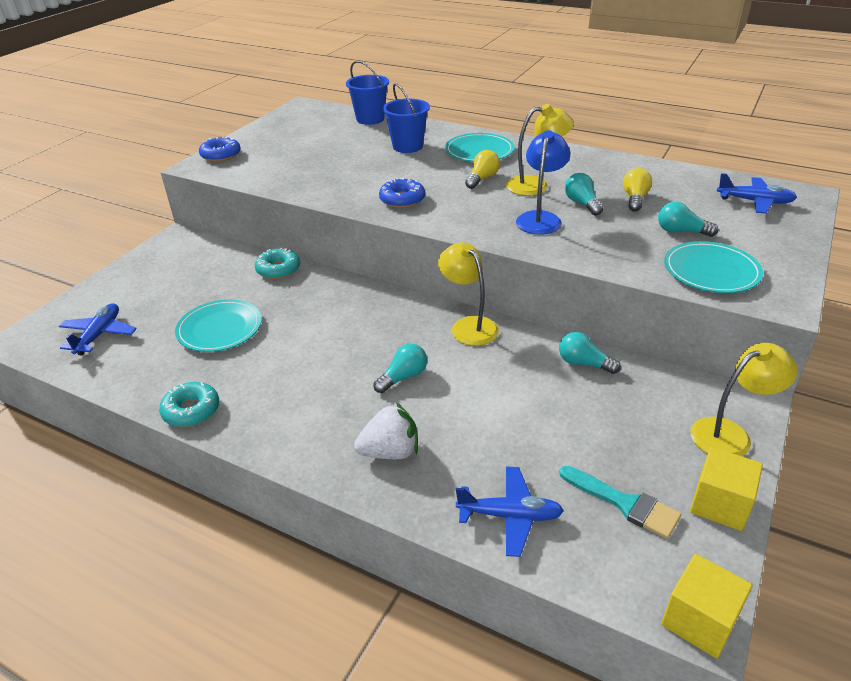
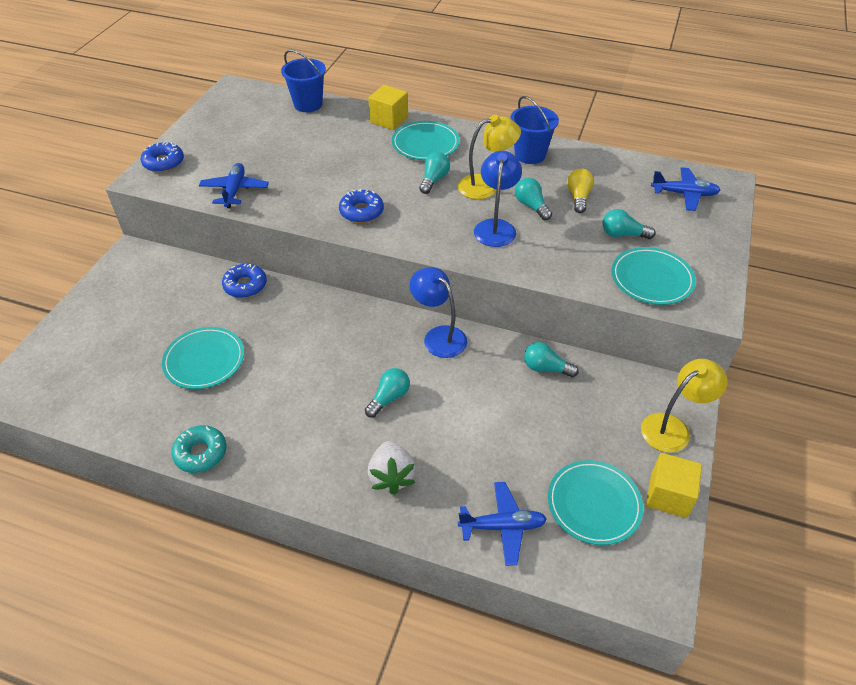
camera: 10 degrees left, 10 degrees up
(99, 335) = (85, 378): blue plane -> blue plane (235, 190)
(278, 269) = (245, 285): turquoise donut -> blue donut
(390, 452) = (391, 476): white strawberry -> white strawberry turned 105 degrees clockwise
(407, 146) = (353, 141): blue bucket -> blue bucket (530, 155)
(468, 326) = (439, 336): yellow lamp -> blue lamp
(482, 179) = (434, 180): yellow light bulb -> turquoise light bulb
(625, 503) = (594, 504): turquoise brush -> turquoise plate
(699, 620) = (659, 600): yellow cube -> yellow cube (389, 120)

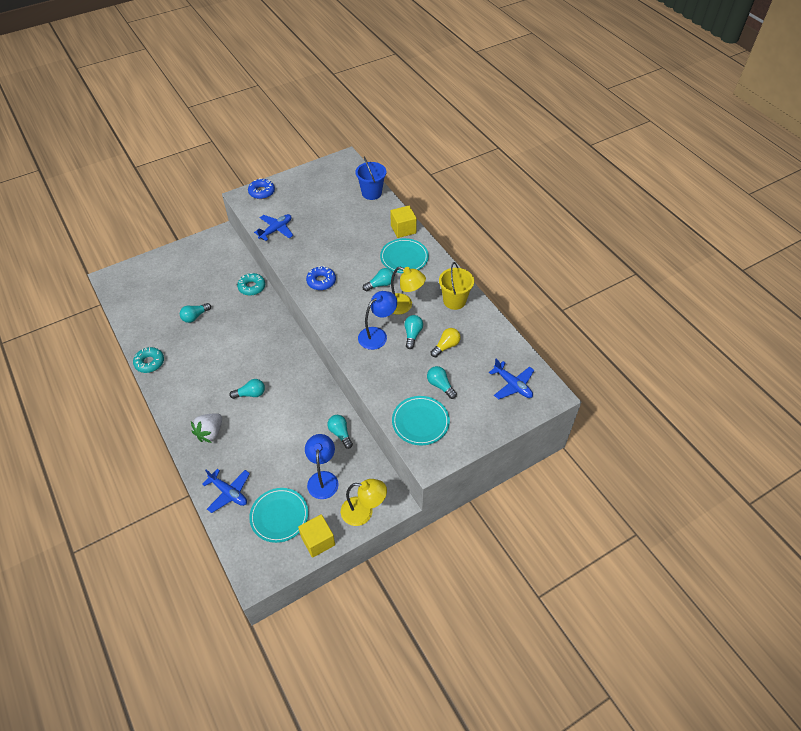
camera: 40 degrees right, 5 degrees up
(204, 360) = (195, 316): turquoise plate -> turquoise light bulb
(245, 285) = (252, 287): blue donut -> turquoise donut
(439, 336) = (309, 378): blue lamp -> blue lamp (323, 478)
(530, 155) = (454, 301): blue bucket -> yellow bucket

